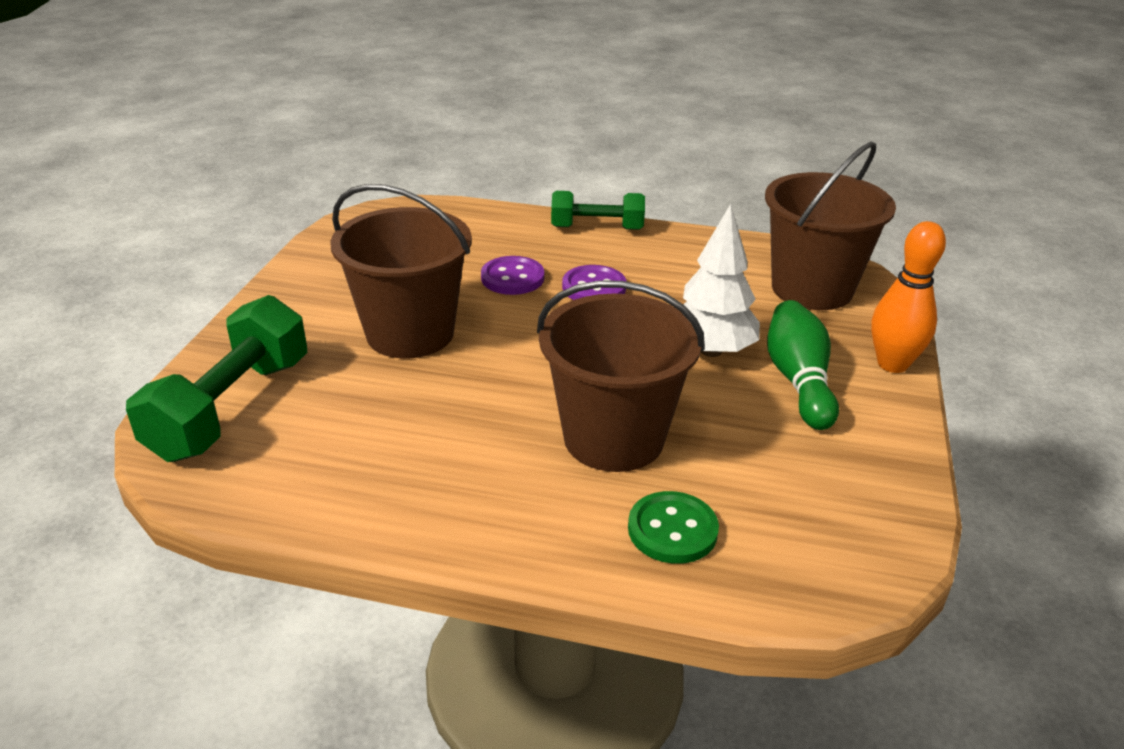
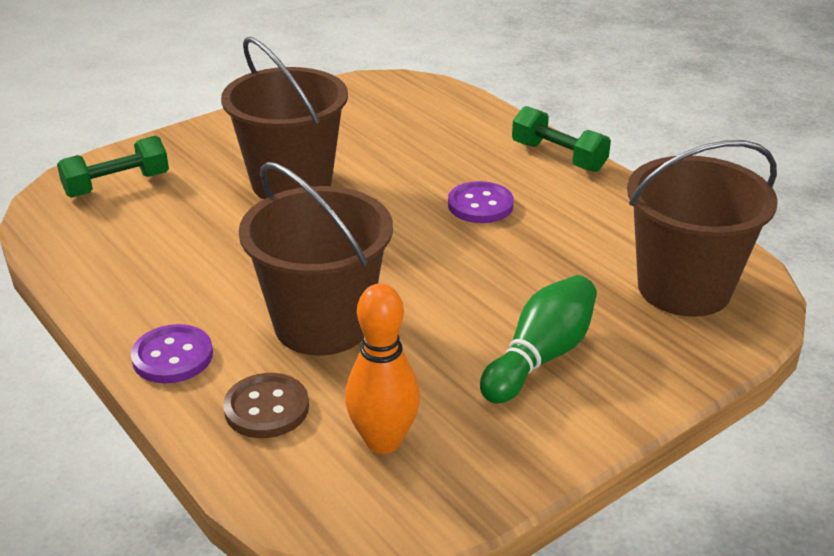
camera: 40 degrees right, 0 degrees up
(231, 408) = (117, 185): green dumbbell -> green dumbbell, size x0.64
(512, 278) = (425, 171): purple button -> purple button (172, 356)
(672, 530) = (266, 408): green button -> brown button
(711, 351) = (501, 297): white tree -> none
(892, 364) = (656, 387): orange bowling pin -> orange bowling pin (383, 441)

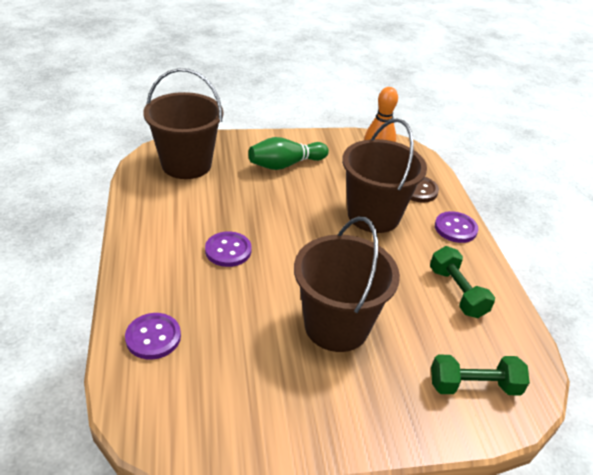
camera: 155 degrees left, 5 degrees up
(463, 120) = (153, 337): none -> purple button
(558, 157) = (134, 267): green dumbbell -> green dumbbell (456, 292)

